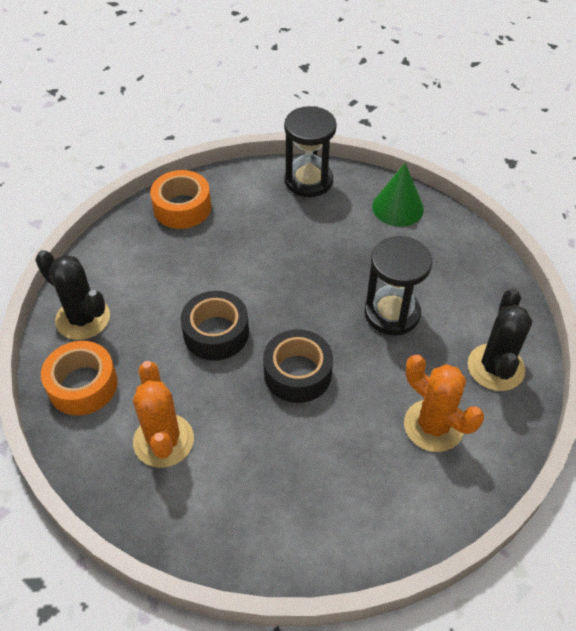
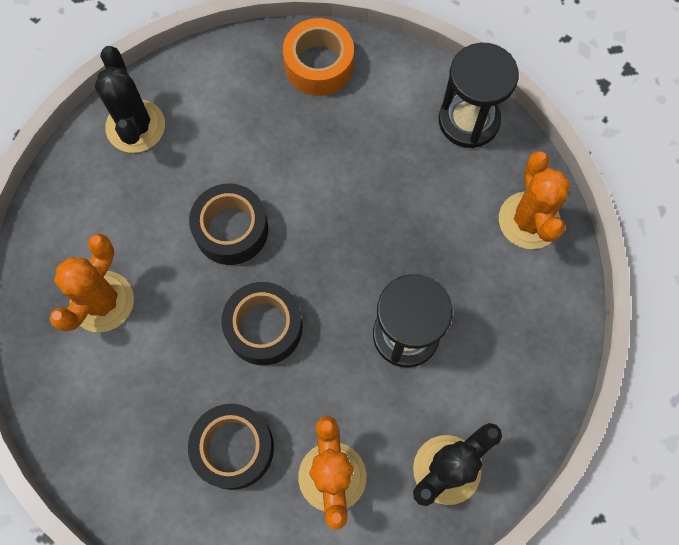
camera: 40 degrees right, 20 degrees up
(83, 385) = (83, 195): orange tape -> none
(352, 460) = (233, 448): none -> black tape
(398, 207) = (529, 220): green cone -> orange cactus

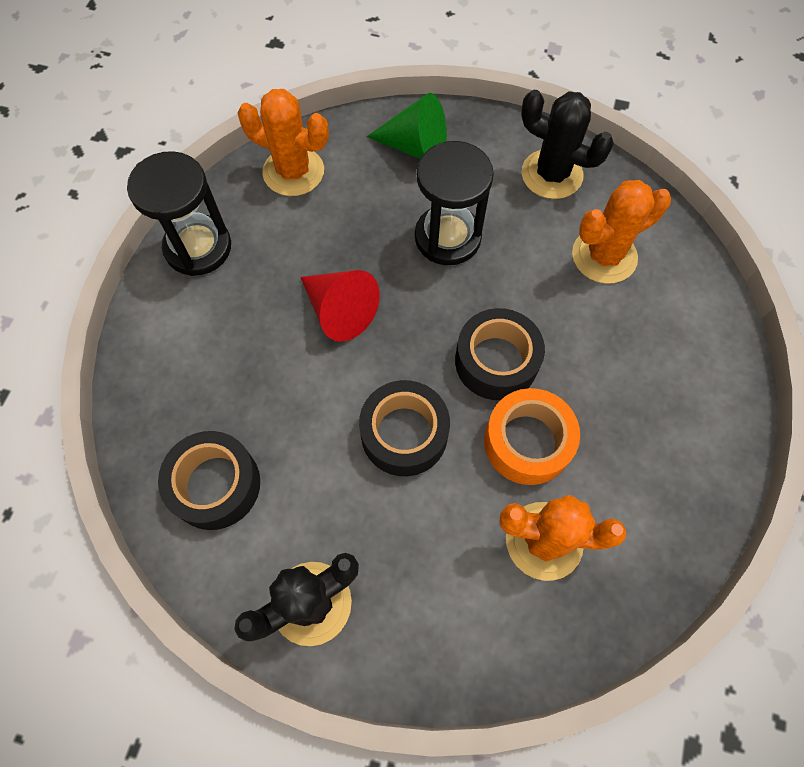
camera: 110 degrees left, 5 degrees down
(233, 448) = (624, 345): black tape -> black tape (215, 485)
(319, 65) = (165, 415): orange tape -> orange tape (527, 442)
(362, 215) = (339, 311): none -> red cone
(525, 344) = (415, 147): none -> green cone
(529, 220) = (293, 172): orange cactus -> orange cactus turned 45 degrees clockwise

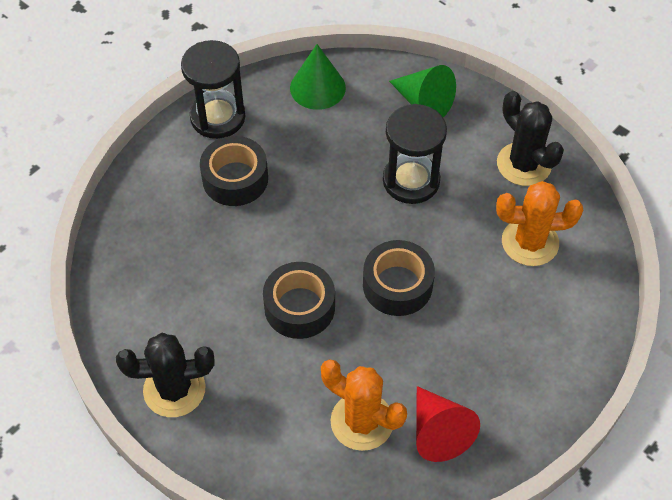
camera: 25 degrees right, 10 degrees down
(215, 485) = (148, 285): black tape -> black tape (235, 179)
(293, 172) = (317, 87): orange cactus -> green cone
(339, 311) = (298, 202): red cone -> red cone (438, 431)
(527, 442) = (388, 350): orange tape -> none

